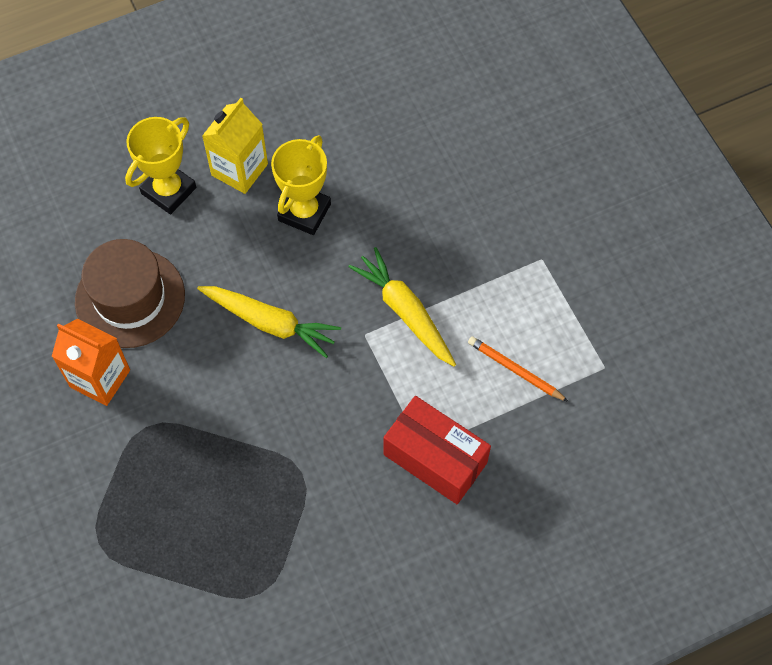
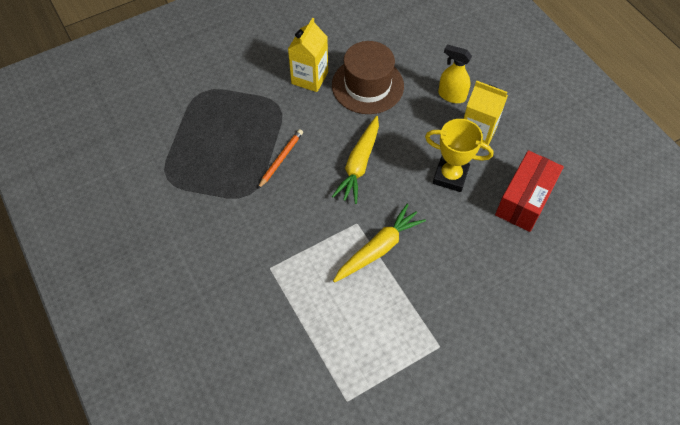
camera: 85 degrees right, 5 degrees down
(100, 378) = (309, 78): orange carton -> yellow carton
(168, 190) = (451, 95): yellow trophy -> yellow spray bottle
(435, 458) = (262, 277): red box -> red box (524, 200)
(515, 370) = (338, 330): orange pencil -> orange pencil (281, 159)

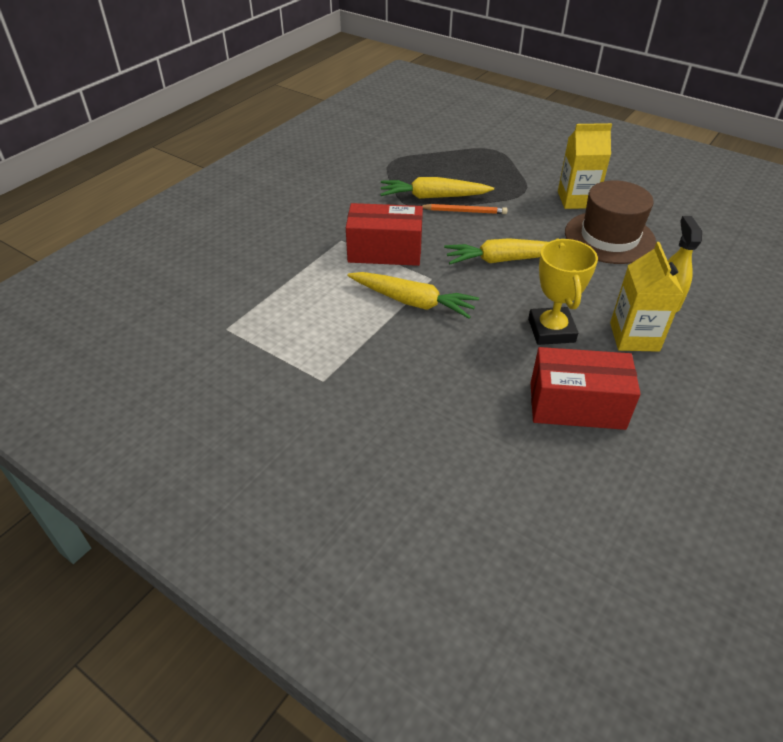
camera: 65 degrees right, 15 degrees down
(246, 171) = (433, 197): none -> yellow carrot
(304, 241) = (385, 251): none -> red box

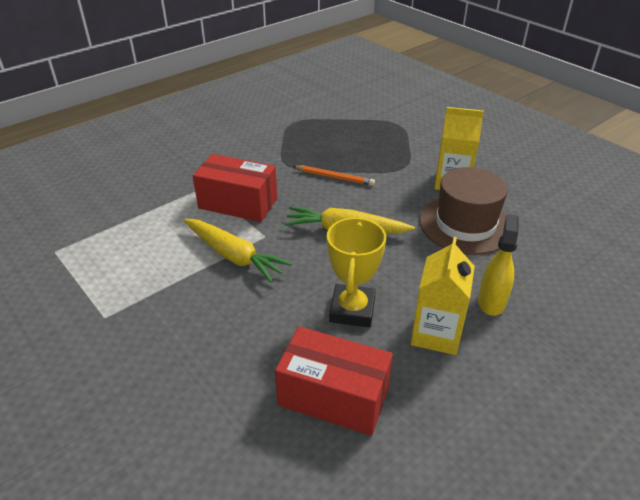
camera: 15 degrees right, 5 degrees down
(433, 197) = (313, 159): yellow carrot -> none

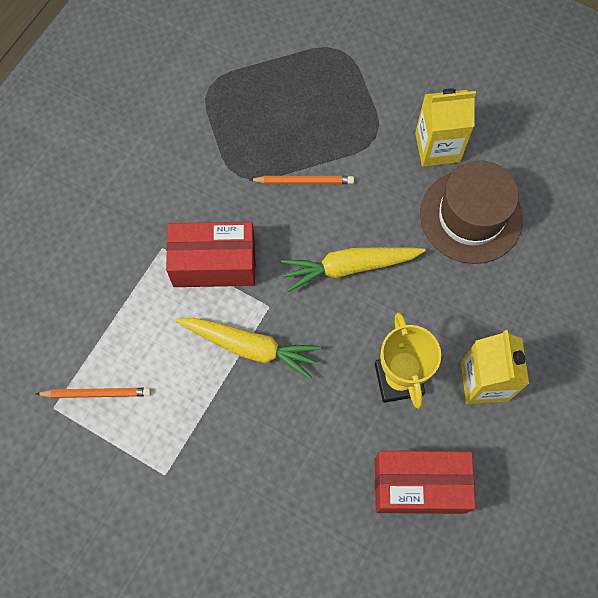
camera: 20 degrees left, 30 degrees up
(93, 252) = (97, 393): none -> orange pencil
(491, 301) = (523, 322): yellow spray bottle -> none

